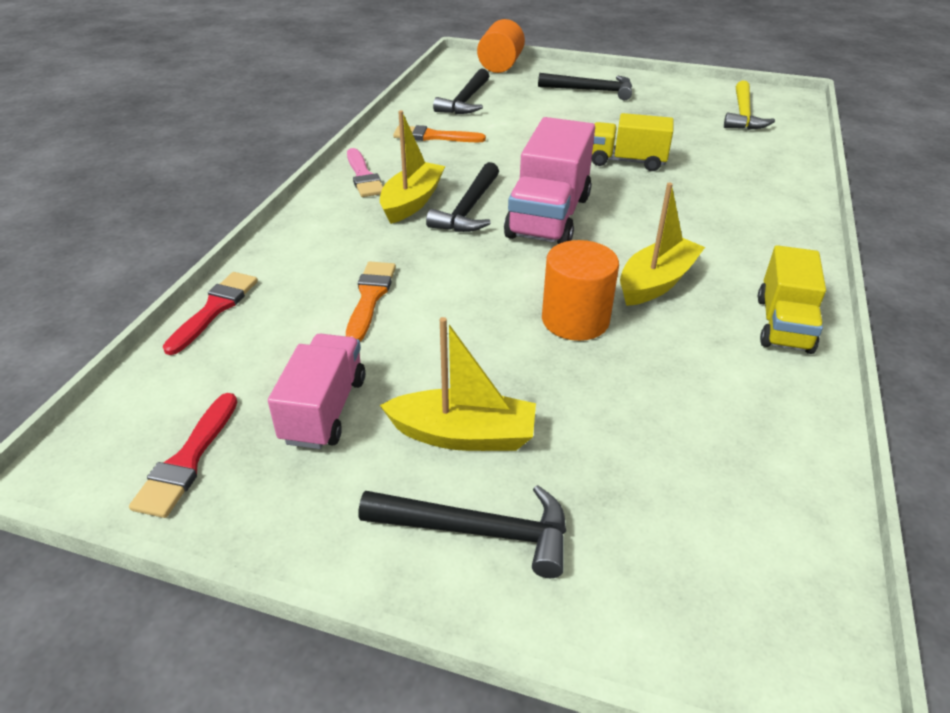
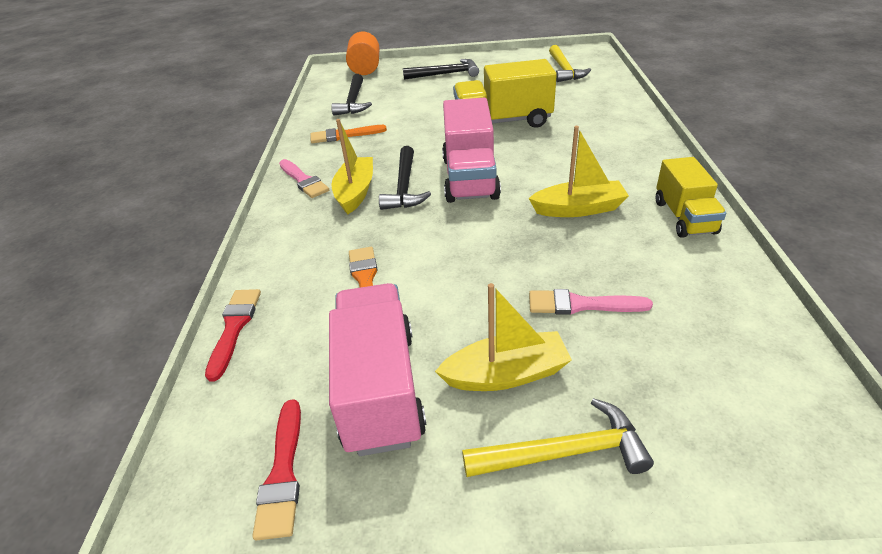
camera: 15 degrees left, 0 degrees up
(324, 410) = (380, 388): pink truck -> pink truck, size x1.54
(478, 531) = (564, 452): black hammer -> yellow hammer
(575, 320) = (537, 254): orange cylinder -> none
(592, 387) = (581, 304): none -> pink brush
(627, 161) = (503, 122): yellow truck -> yellow truck, size x1.54
(656, 282) = (578, 209): yellow boat -> yellow boat turned 60 degrees clockwise

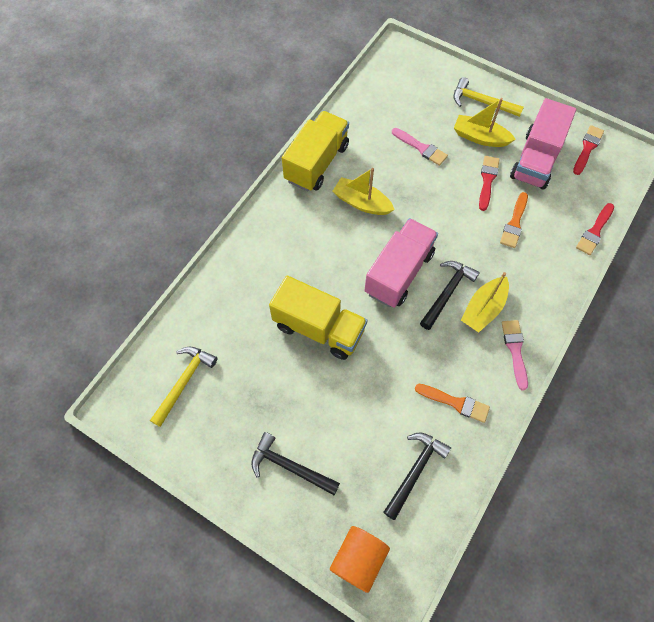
camera: 150 degrees left, 25 degrees up
(441, 313) = (487, 180): none -> red brush
(684, 217) = (317, 163): yellow truck -> yellow truck, size x1.54

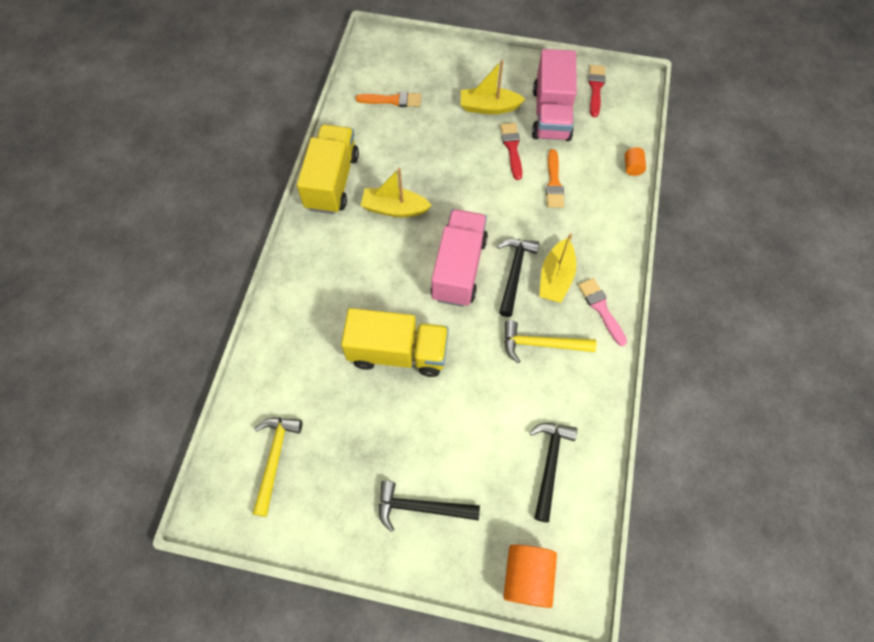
camera: 20 degrees left, 0 degrees up
(421, 148) = (434, 135): pink brush -> none
(455, 403) = (563, 381): orange brush -> orange brush (392, 100)
(481, 102) = (477, 71): yellow hammer -> yellow hammer (541, 344)
(594, 231) = (632, 167): red brush -> orange cylinder

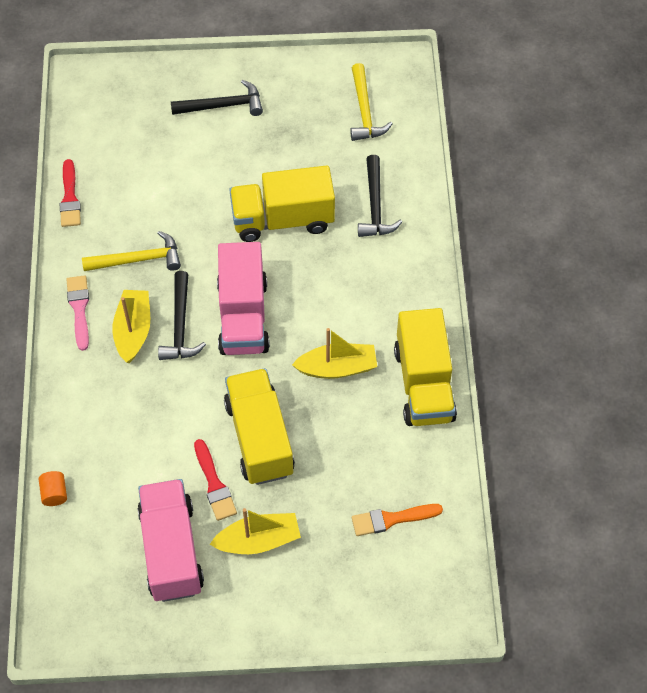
camera: 165 degrees right, 5 degrees down
(470, 171) = (259, 438): none -> yellow truck
(527, 577) = (122, 80): orange cylinder -> none
(550, 464) = (114, 160): black hammer -> black hammer (375, 206)
(554, 183) = (152, 447): orange brush -> none
(595, 88) = (114, 610): red brush -> red brush (70, 198)
(601, 309) = (79, 309): pink brush -> pink brush turned 150 degrees counterclockwise

